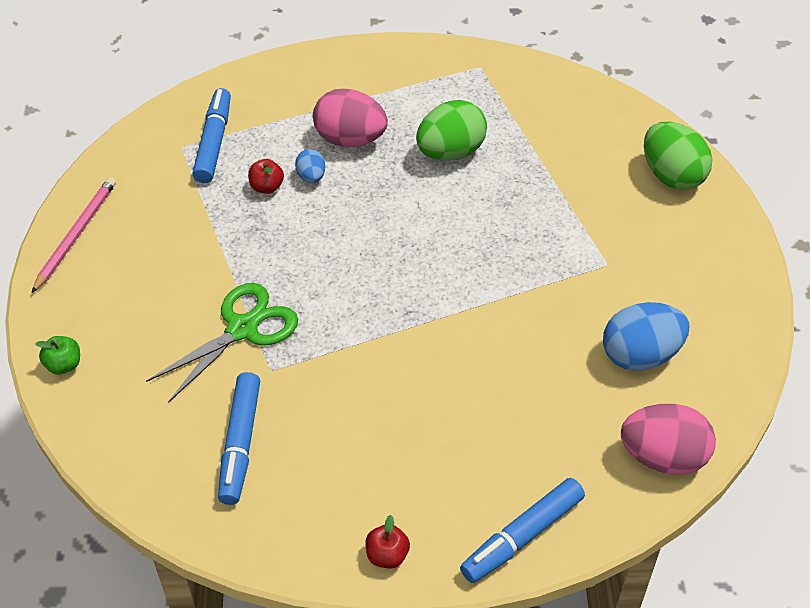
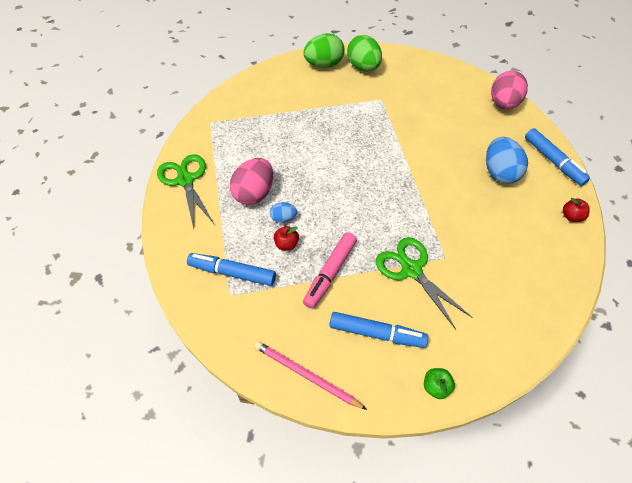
camera: 80 degrees left, 5 degrees up
(225, 239) = (330, 273): none -> pink marker
(240, 444) = (502, 279): blue marker -> blue marker (377, 333)
(359, 67) = (185, 180): none -> green scissors
(450, 152) = (281, 147): green egg -> green egg (363, 67)
(640, 355) = (442, 99): blue egg -> blue egg (499, 173)

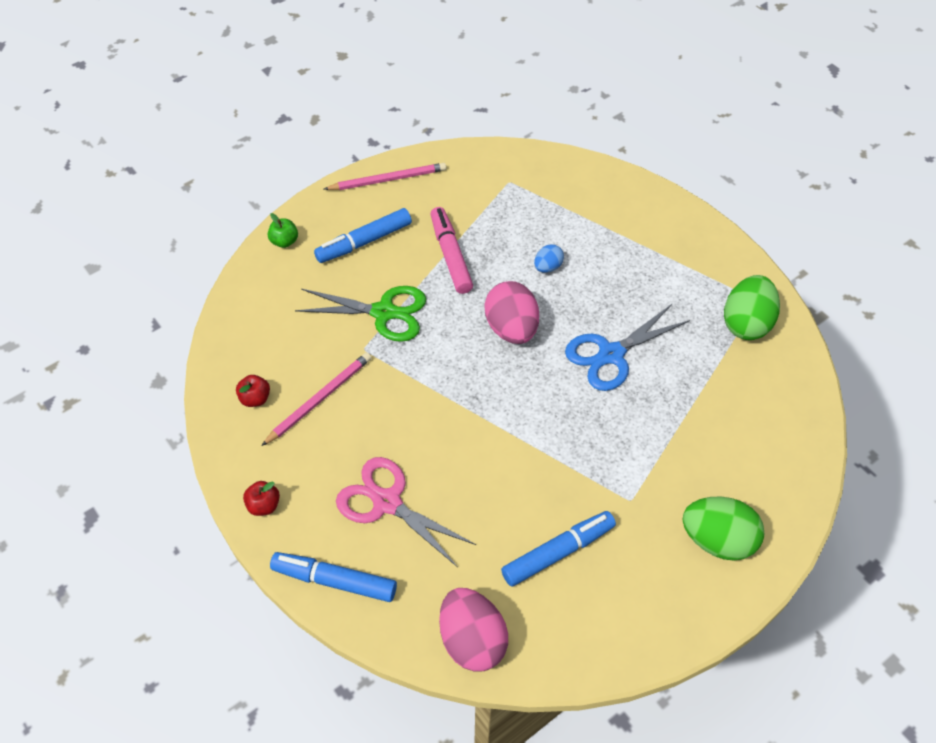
camera: 135 degrees right, 0 degrees up
(185, 180) = (680, 228): green scissors -> none
(232, 272) = (529, 195): blue marker -> blue marker (558, 552)
(254, 193) = (604, 267): pink egg -> pink egg (511, 328)
(286, 244) = (515, 248): red apple -> red apple (255, 398)
(312, 152) = (611, 354): none -> blue scissors
(324, 64) = (768, 496): green egg -> green egg (746, 323)
(497, 248) = (320, 399): none -> pink pencil
(499, 173) = (387, 502): blue egg -> pink scissors

